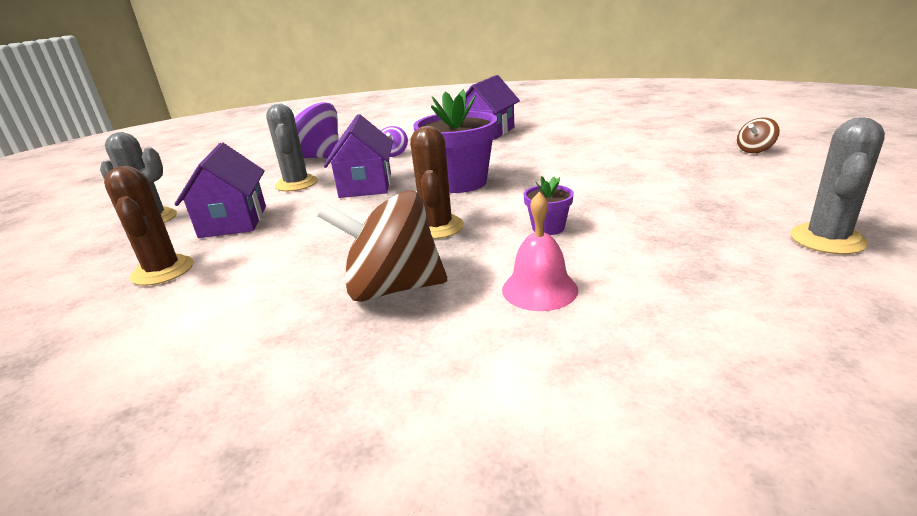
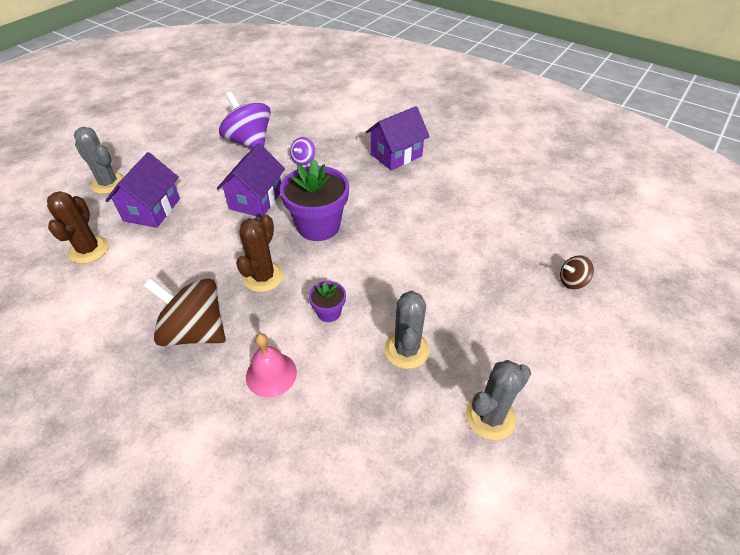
camera: 20 degrees right, 20 degrees up
(296, 184) = (214, 176): grey cactus -> grey cactus (406, 349)

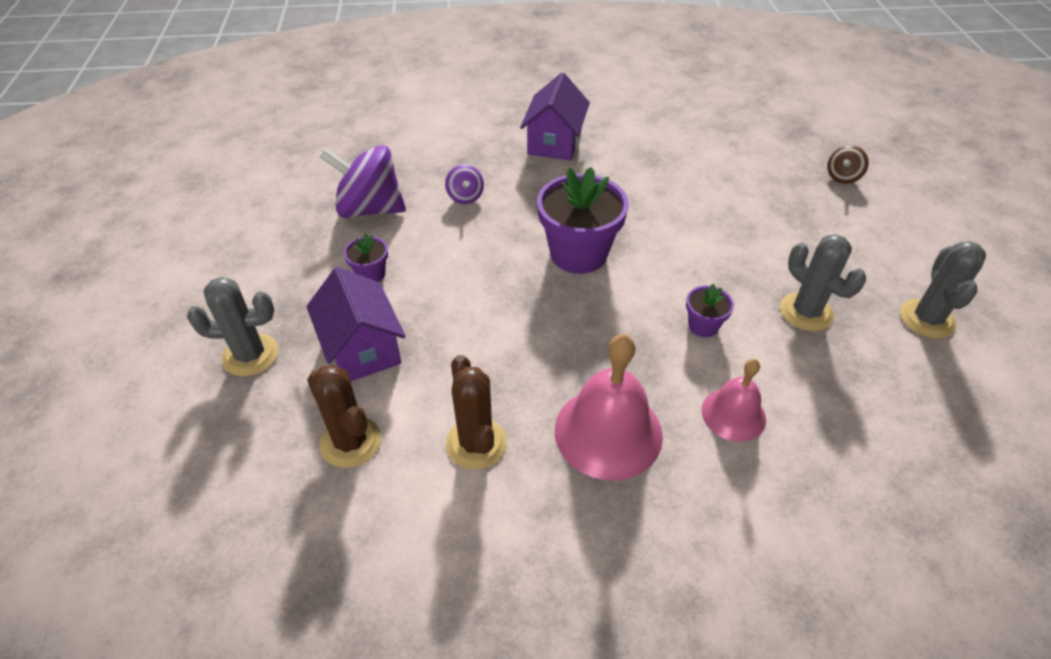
camera: 40 degrees left, 0 degrees up
(195, 331) = (608, 432): brown spinning top -> pink bell
(204, 175) = (371, 274): none -> purple flower pot
(256, 199) = (473, 266): purple house -> none
(263, 277) = (597, 336): brown cactus -> brown cactus (476, 443)

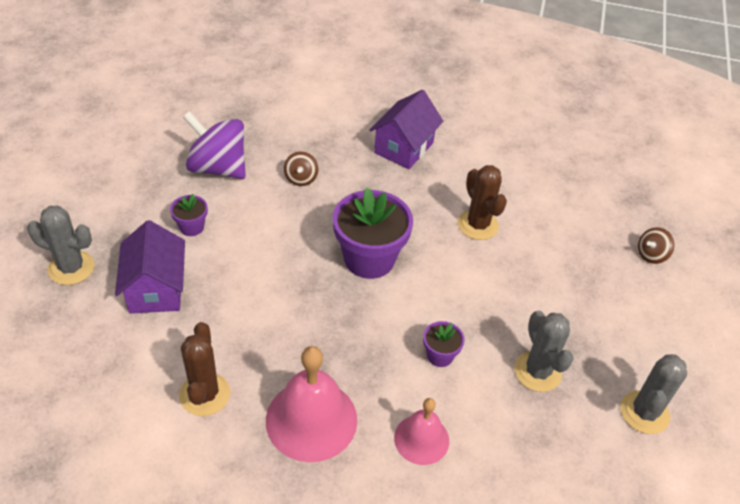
camera: 15 degrees right, 0 degrees up
(351, 442) = (113, 362): brown cactus -> brown cactus (478, 225)
(465, 196) = (301, 178): purple spinning top -> brown spinning top

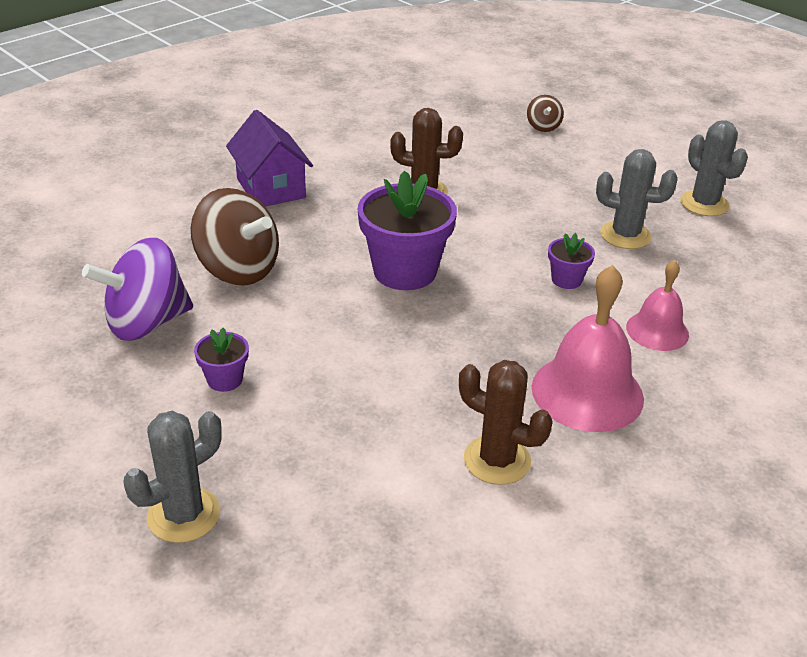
camera: 55 degrees left, 10 degrees down
(156, 289) = (298, 446): purple house -> none
(301, 178) = (238, 269): brown spinning top -> brown spinning top, size x2.10

